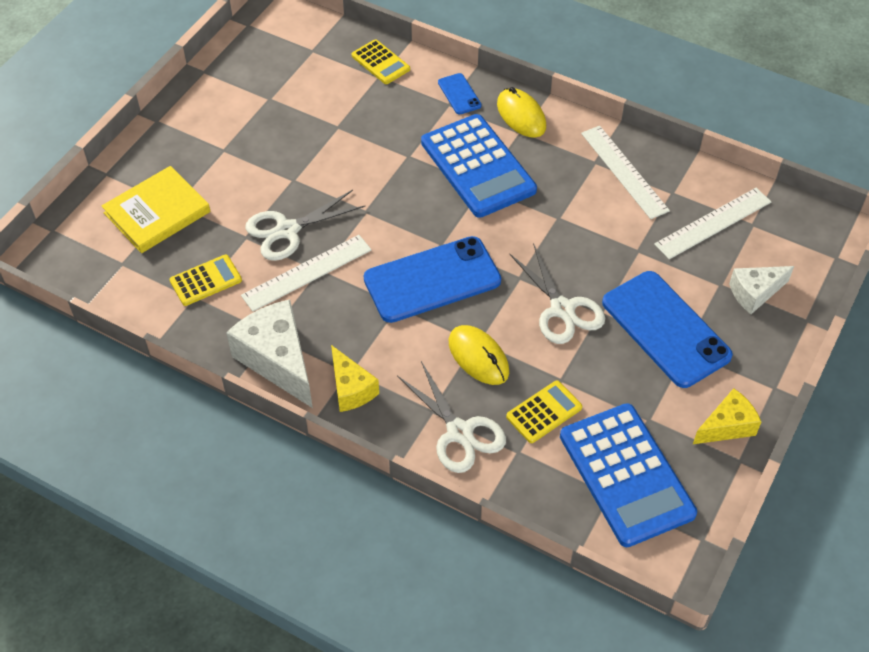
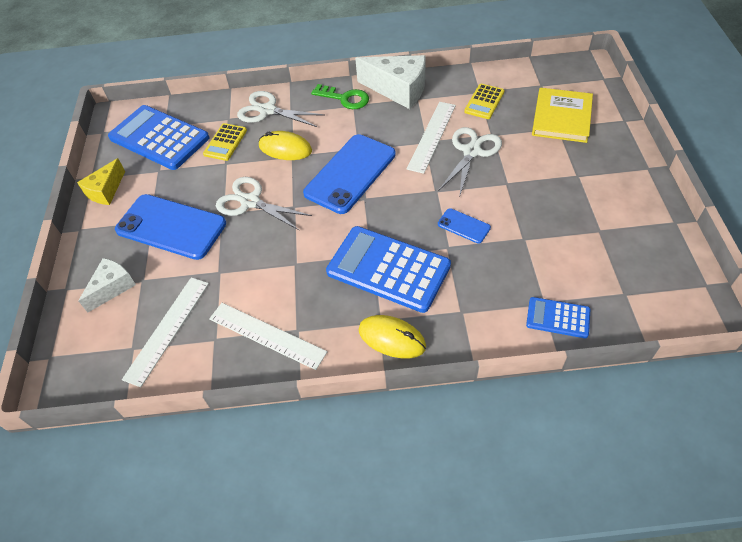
camera: 150 degrees right, 0 degrees up
(351, 389) = (345, 98): yellow cheese -> green key
(380, 62) = (558, 318): yellow calculator -> blue calculator
(459, 94) = (462, 327): blue phone -> blue phone (463, 226)

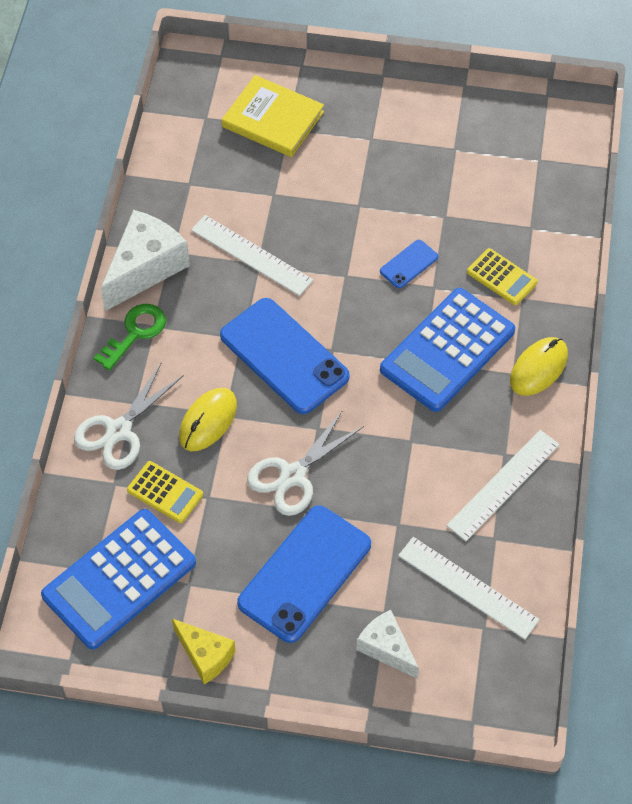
camera: 80 degrees left, 5 degrees up
(471, 151) = (294, 223): white scissors -> none
(484, 102) = (211, 184): yellow calculator -> yellow calculator (502, 277)
(558, 318) = (552, 222): blue calculator -> none

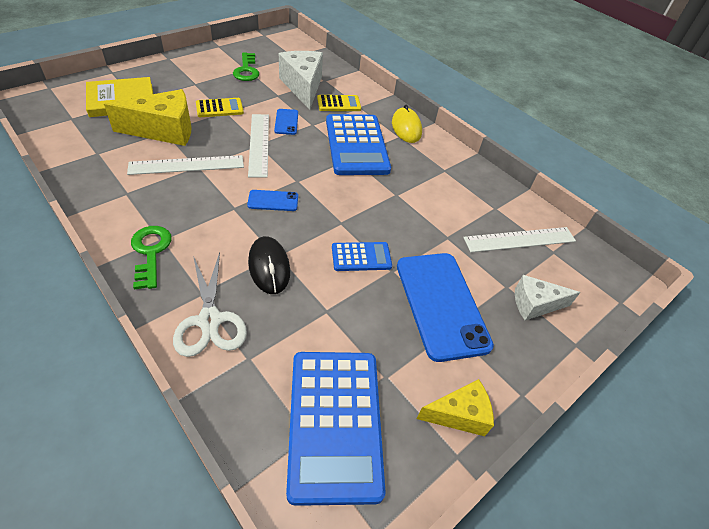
camera: 55 degrees left, 10 degrees down
(145, 268) = (115, 212): white cheese -> white cheese (303, 87)
(165, 492) = (294, 332): yellow calculator -> yellow calculator (219, 108)
(208, 421) = (269, 267): yellow mouse -> black mouse
(273, 193) = (164, 130): none -> yellow cheese
(284, 356) = (273, 201): blue phone -> blue phone, size x0.46
(293, 475) = (361, 257): white scissors -> blue calculator
(452, 151) = (246, 70): none -> green key
(503, 485) = (464, 183): white ruler -> white ruler (259, 144)

